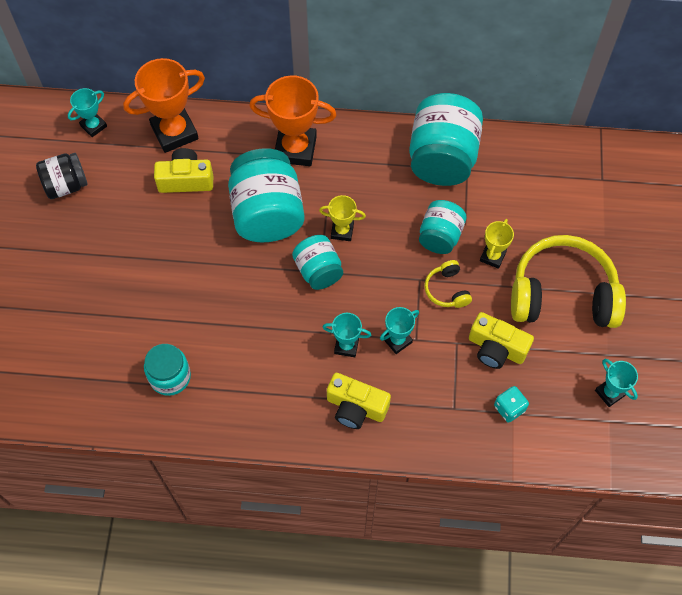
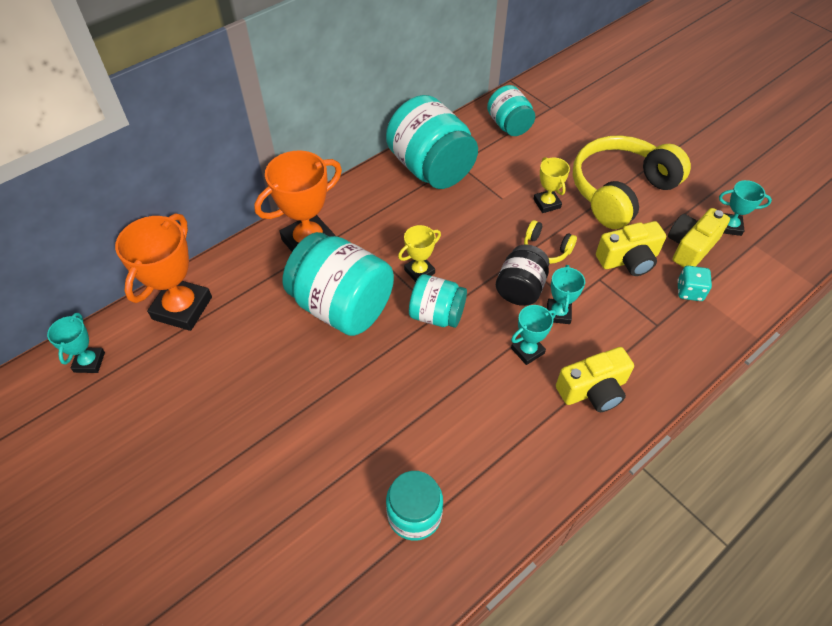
camera: 45 degrees left, 10 degrees down
(66, 185) = (113, 435): black jar -> black jar (520, 288)
(186, 180) = (237, 337): yellow camera -> yellow camera (690, 247)
(440, 236) = (495, 219): turquoise jar -> turquoise jar (509, 125)

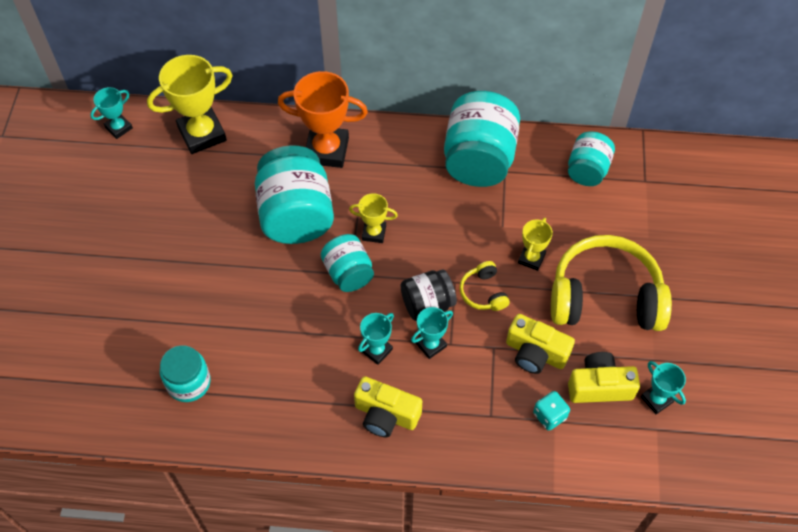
camera: 45 degrees right, 5 degrees up
(182, 308) = (202, 134): orange trophy -> yellow trophy
(527, 351) = (377, 350): turquoise trophy -> turquoise trophy turned 60 degrees counterclockwise

